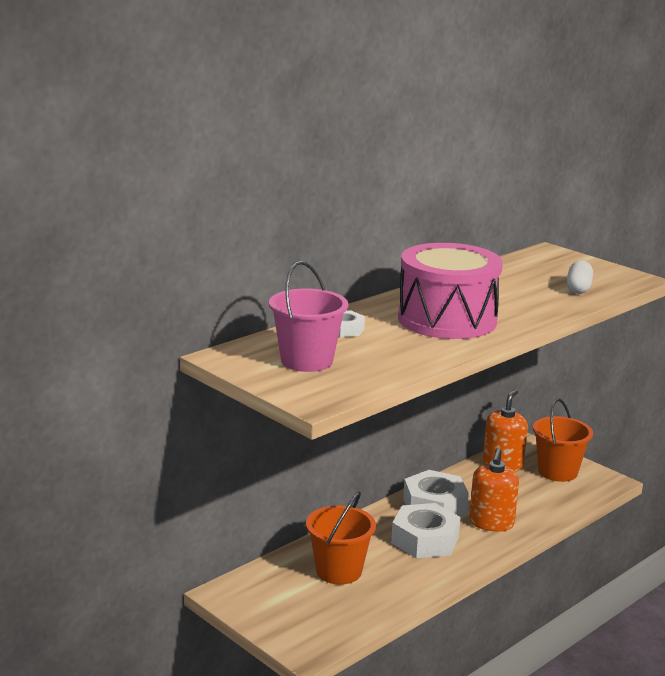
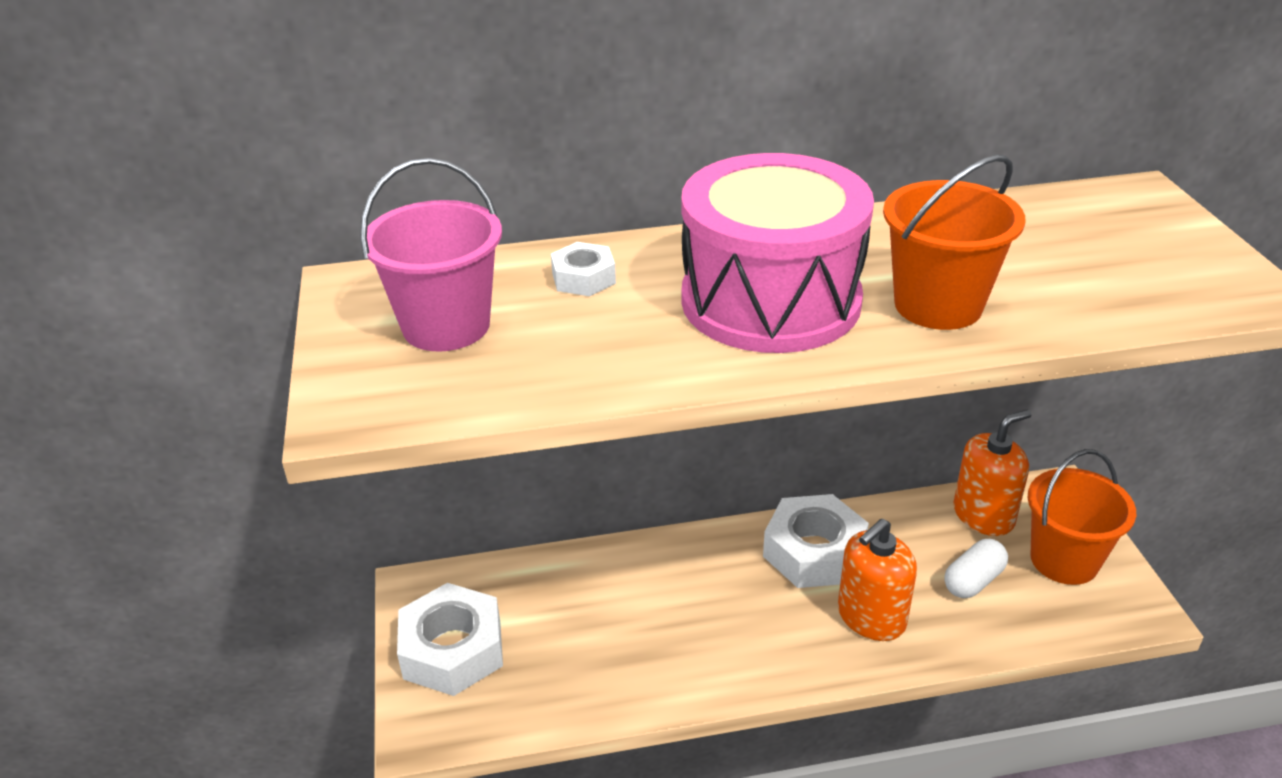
camera: 35 degrees right, 15 degrees up
(338, 571) = (582, 614): orange bucket -> orange bucket (938, 305)
(425, 540) = (745, 609): white nut -> white nut (453, 650)
(578, 288) = (1103, 289): white capsule -> white capsule (973, 581)

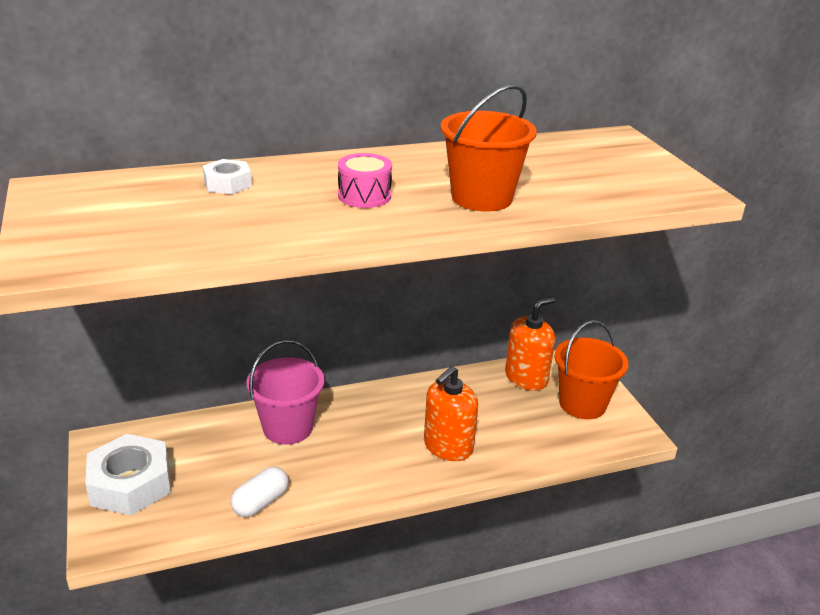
camera: 10 degrees left, 5 degrees down
(446, 326) = (122, 212): pink bucket -> pink bucket (288, 427)
(770, 300) = (364, 196): pink drum -> pink drum, size x0.41
(814, 552) = (406, 406): white nut -> none
(973, 581) = (520, 419): white capsule -> white capsule (260, 502)

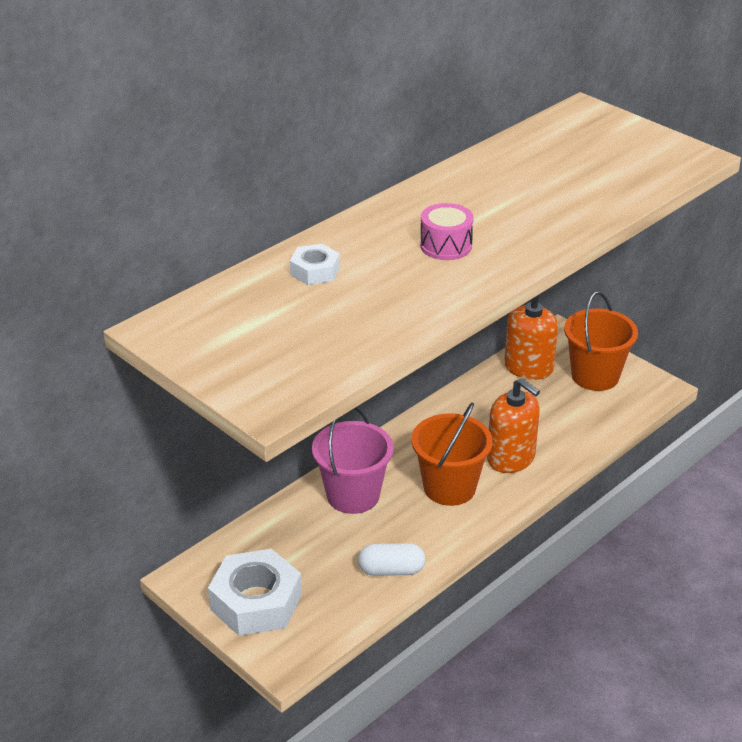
camera: 25 degrees left, 5 degrees up
(260, 502) = (391, 570): white capsule -> white capsule turned 75 degrees clockwise
(448, 446) = (511, 458): orange soap dispenser -> orange soap dispenser turned 60 degrees counterclockwise
(481, 198) = (541, 216): orange bucket -> orange bucket (449, 487)

